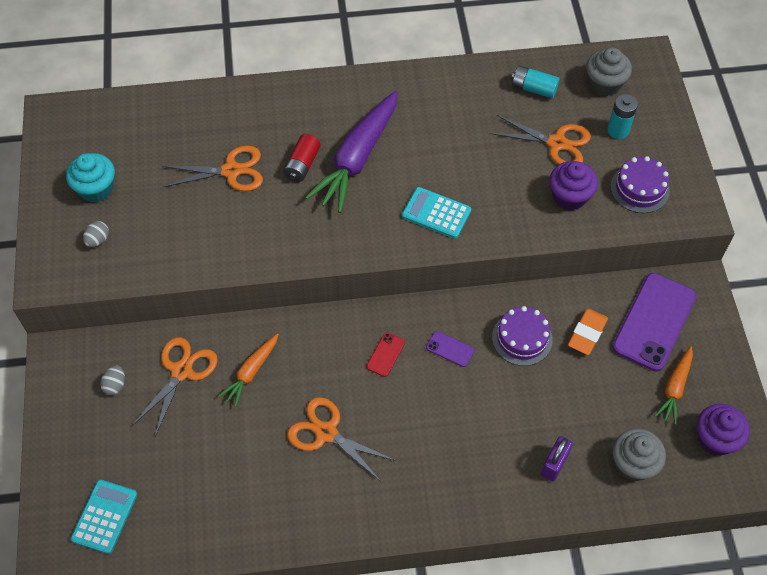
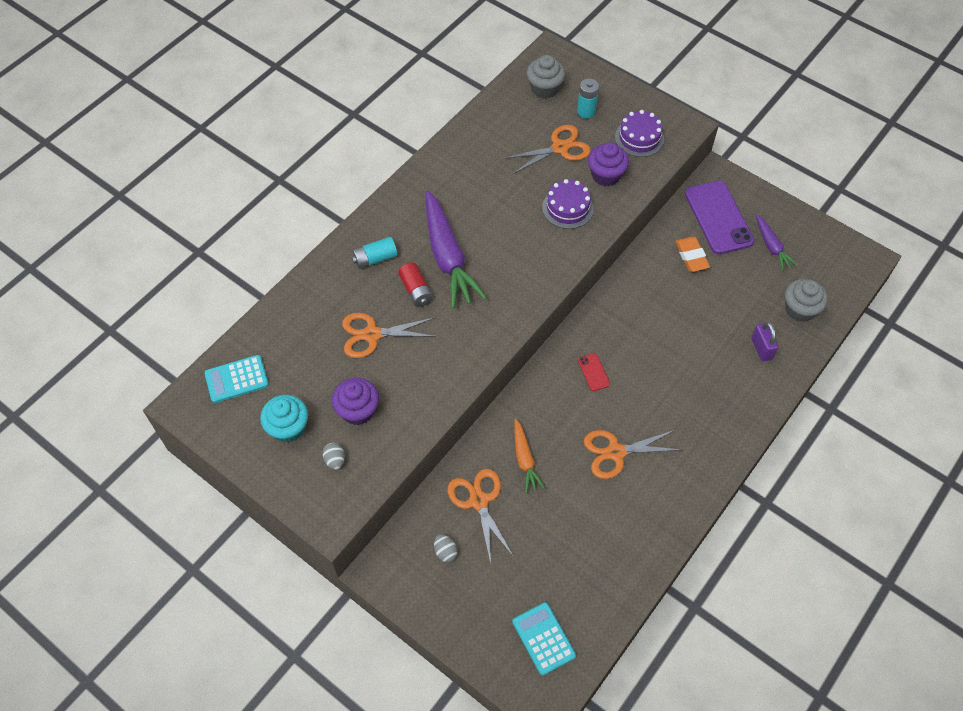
camera: 45 degrees left, 0 degrees up
(231, 171) = (372, 334): orange scissors -> orange scissors turned 135 degrees counterclockwise
(436, 213) = (540, 251): turquoise calculator -> turquoise calculator (237, 379)
(450, 349) = (627, 334): purple phone -> none
(522, 338) = (659, 291): purple cake -> purple cake (567, 208)
(533, 88) = (505, 123): turquoise battery -> turquoise battery (375, 258)
(674, 388) = (771, 246): orange carrot -> purple carrot
(715, 439) = (823, 257): purple cupcake -> purple cupcake (358, 410)

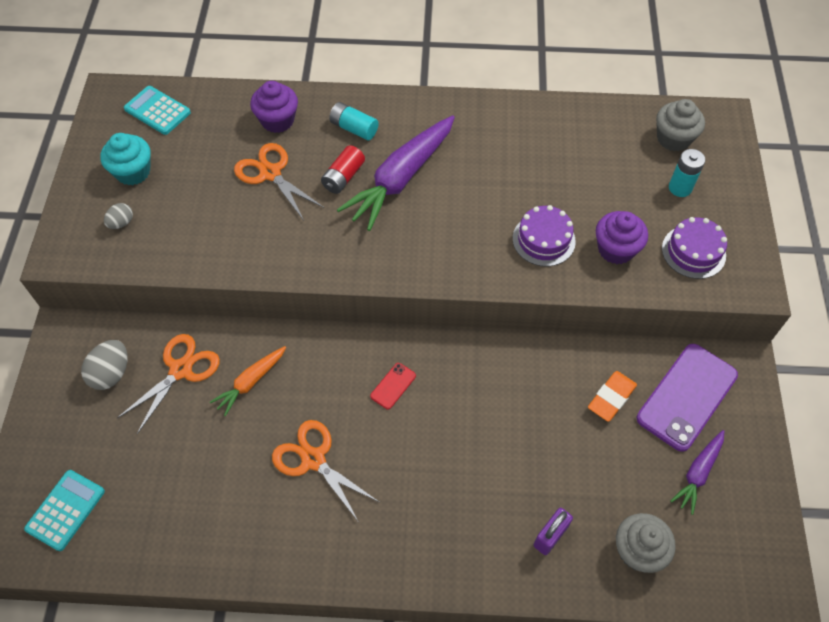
camera: 55 degrees right, 0 degrees up
(358, 410) = (183, 209): purple cupcake -> purple cupcake (277, 120)
(445, 552) = (111, 373): grey egg -> grey egg, size x1.66
(560, 148) = (612, 192): orange scissors -> none

